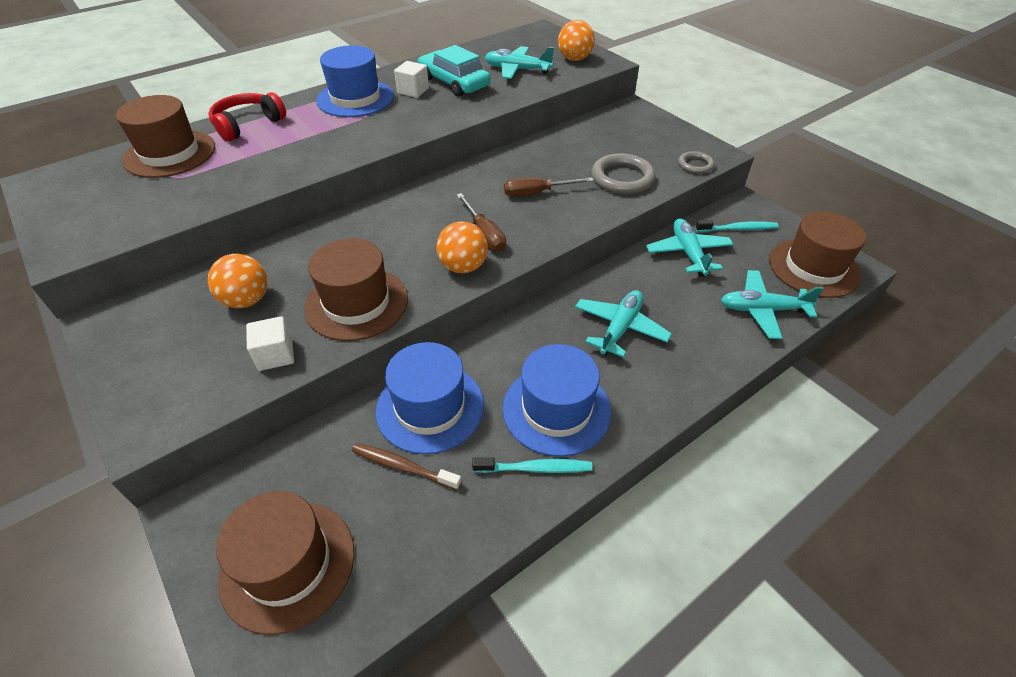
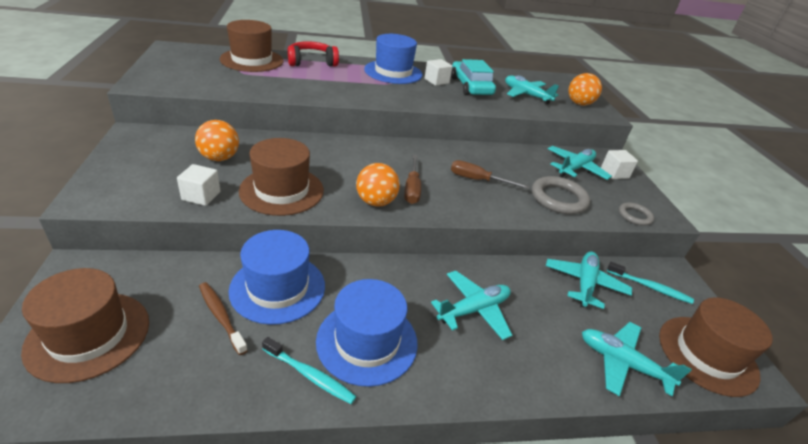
camera: 25 degrees right, 10 degrees down
(611, 137) = (575, 168): none -> turquoise plane
(648, 126) = (614, 173): none -> white cube

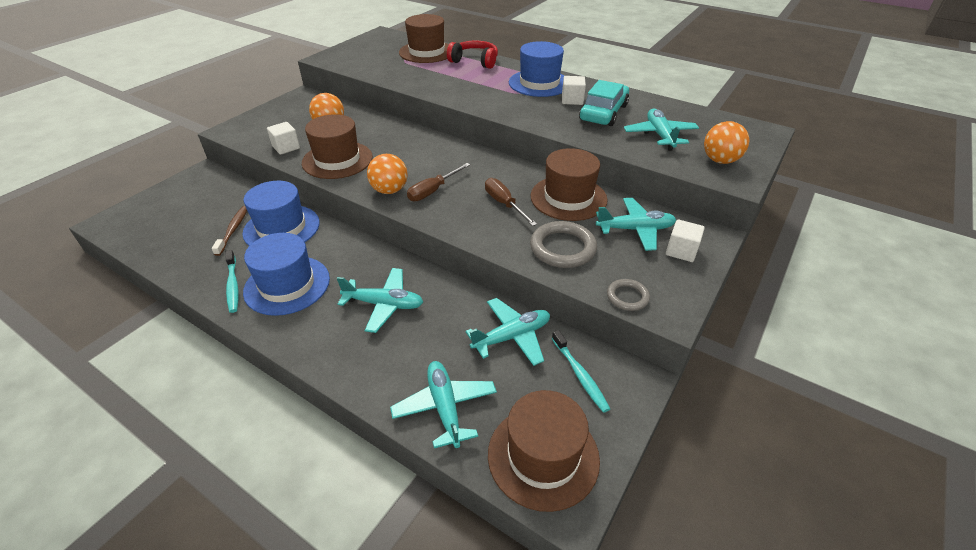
camera: 45 degrees right, 5 degrees up
(88, 335) = (169, 210): brown hat -> brown hat (568, 198)

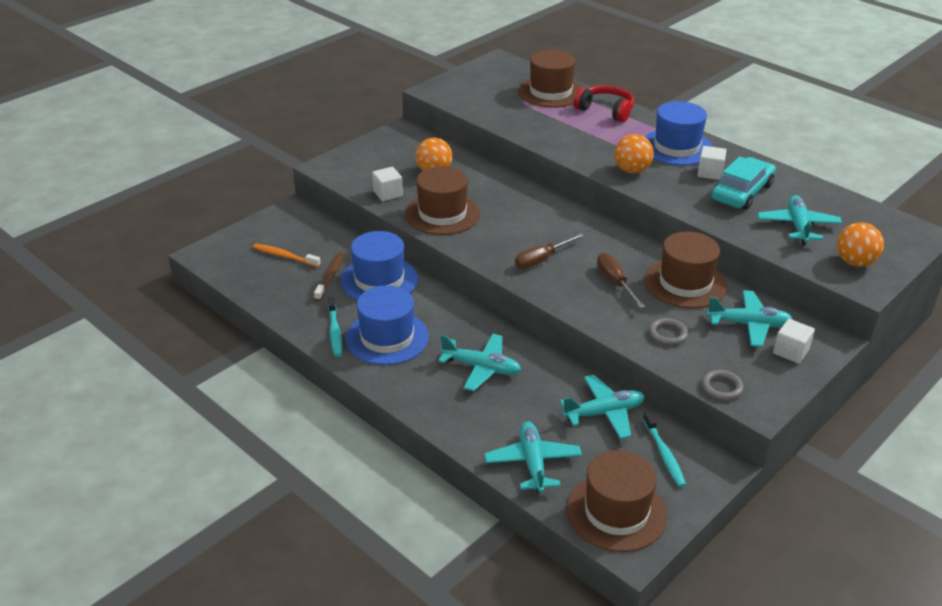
camera: 10 degrees right, 5 degrees down
(189, 216) = (285, 256): none -> orange toothbrush
(389, 190) = (496, 254): orange ball -> orange ball (631, 170)
(562, 248) = (667, 334): grey ring -> grey ring, size x0.58

